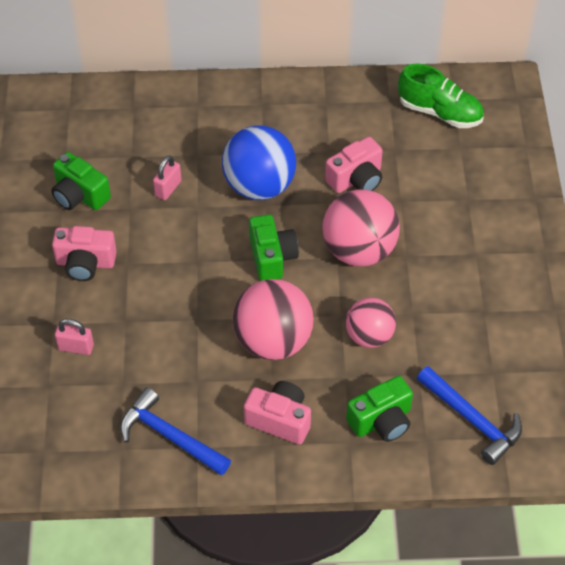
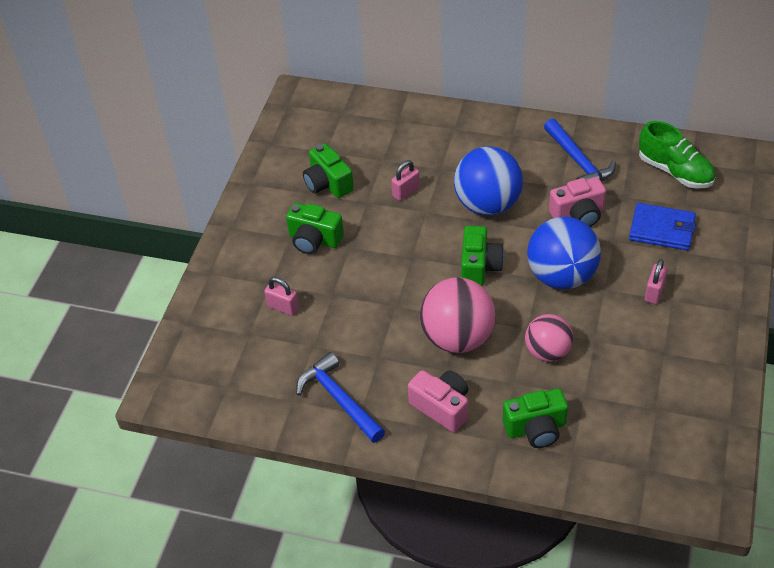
camera: 20 degrees right, 5 degrees down
(85, 263) = (314, 240): pink camera -> green camera
(359, 250) = (561, 276): pink ball -> blue ball
(445, 178) = (662, 229): none -> blue wallet
(456, 249) = (654, 292): none -> pink padlock
(472, 420) = (623, 447): blue hammer -> blue hammer (578, 162)

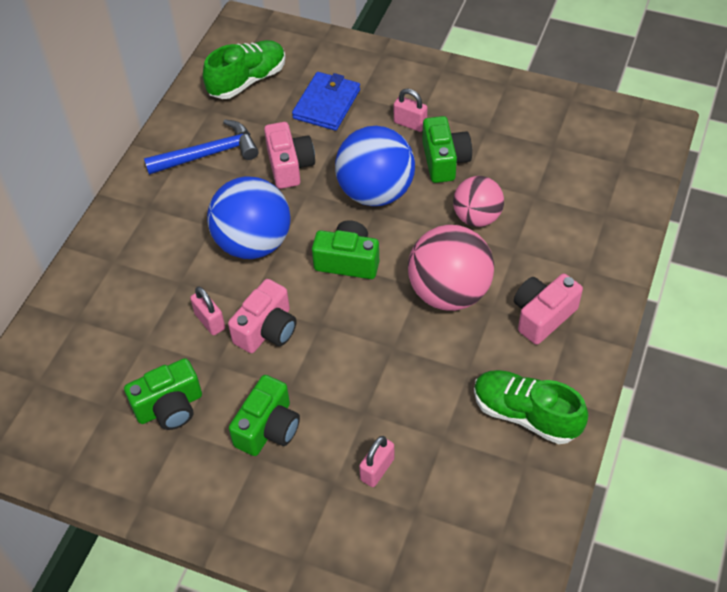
camera: 85 degrees left, 5 degrees up
(339, 399) = (525, 414): blue hammer -> green shoe
(402, 226) = (267, 330): none -> pink camera
(536, 428) = (573, 239): green camera -> green camera (444, 160)

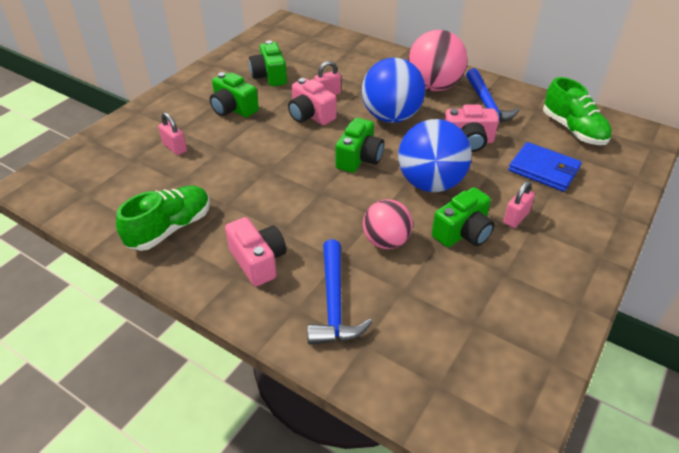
camera: 100 degrees right, 10 degrees down
(444, 160) = (463, 232): green camera -> green camera turned 45 degrees counterclockwise
(449, 292) = (307, 208): pink ball -> pink ball (433, 86)
(570, 243) = (334, 303): none -> blue hammer

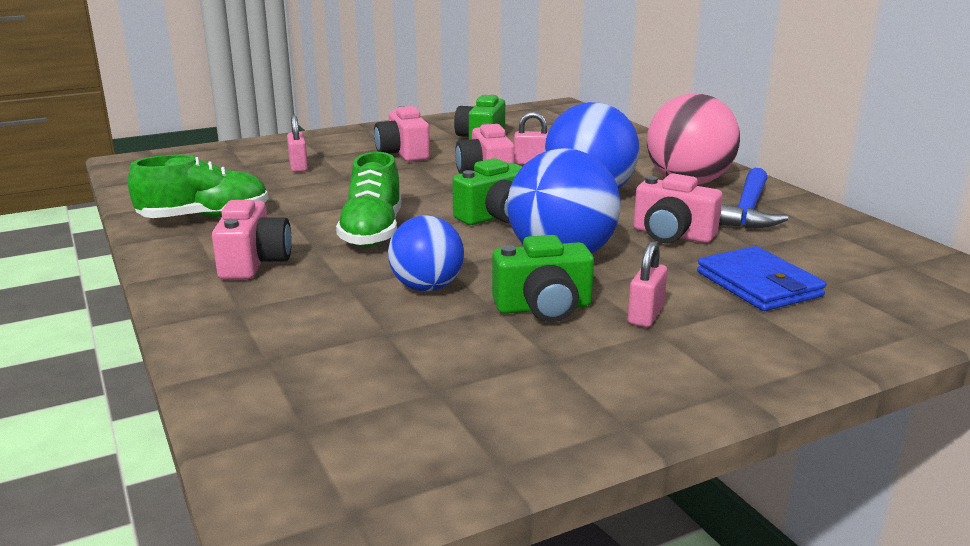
camera: 30 degrees right, 20 degrees down
(233, 109) = (403, 153): green camera -> pink camera
(334, 303) = (285, 317): blue hammer -> none
(386, 241) = (427, 287): pink ball -> blue ball
(515, 218) = (645, 315): pink padlock -> pink padlock turned 45 degrees counterclockwise
(573, 130) = (866, 260): green shoe -> green shoe (372, 232)

